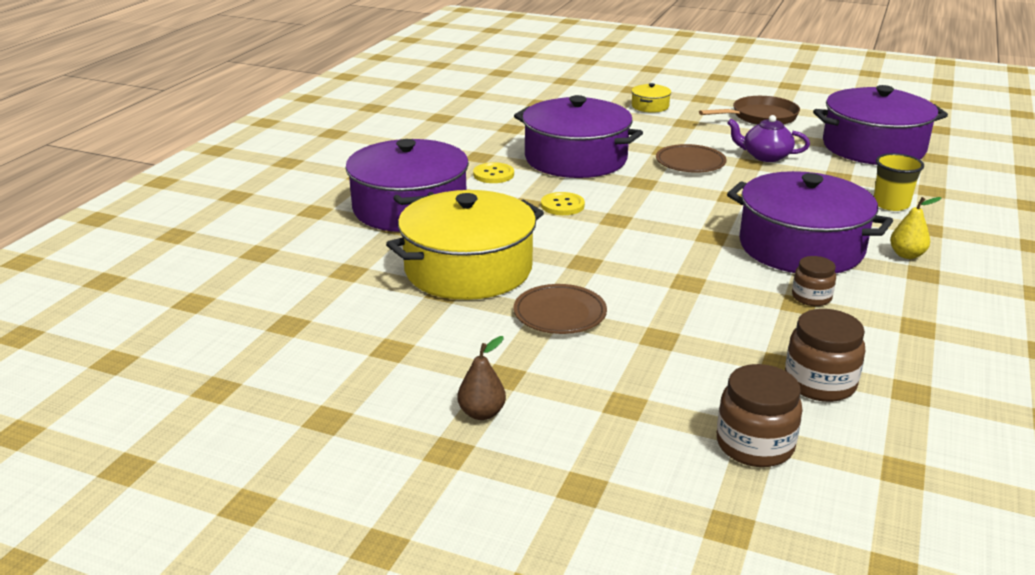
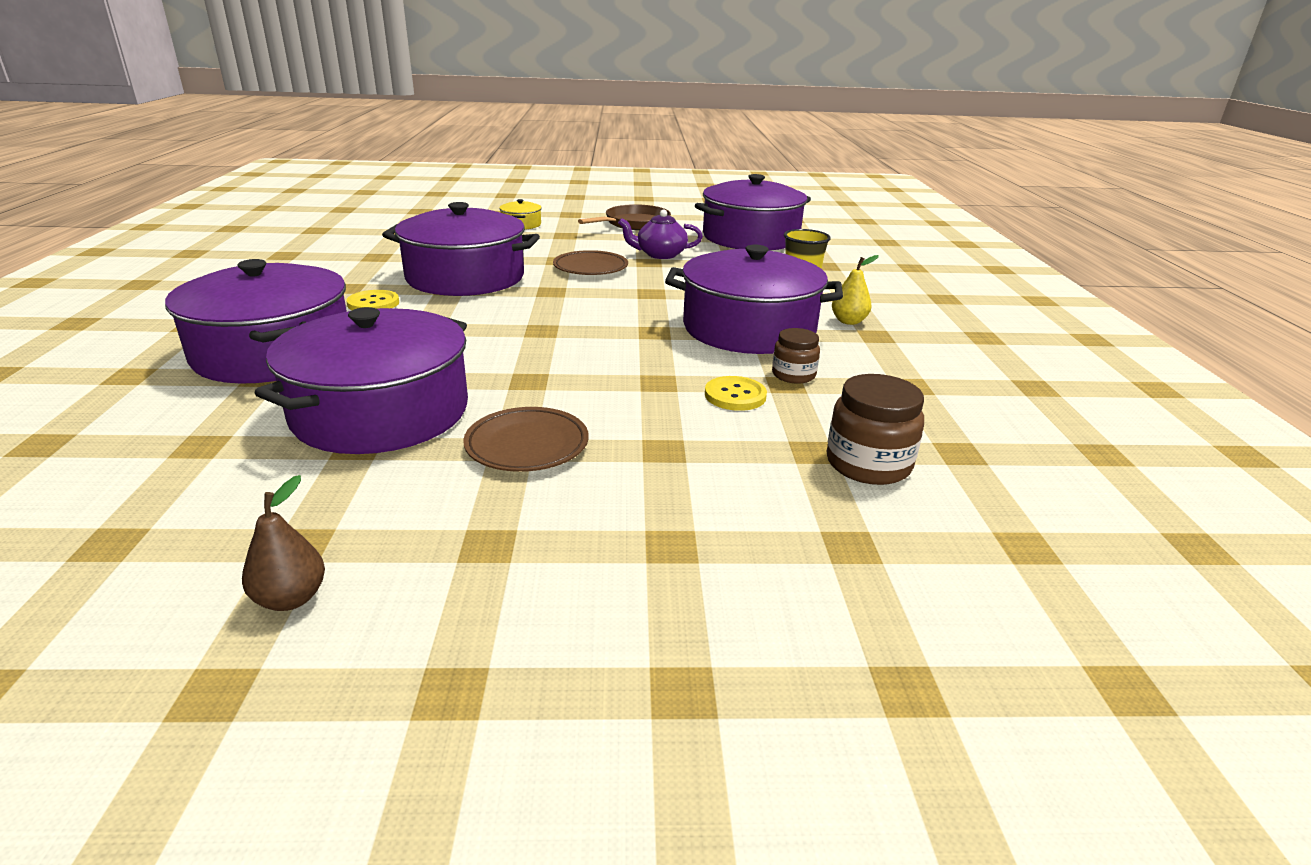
camera: 25 degrees left, 0 degrees up
(468, 269) = (381, 412): yellow pot -> purple pot
(482, 413) = (479, 610): brown pear -> brown pear (291, 598)
(562, 205) = (472, 324): yellow button -> yellow button (735, 395)
(754, 445) = (855, 558): brown jar -> none

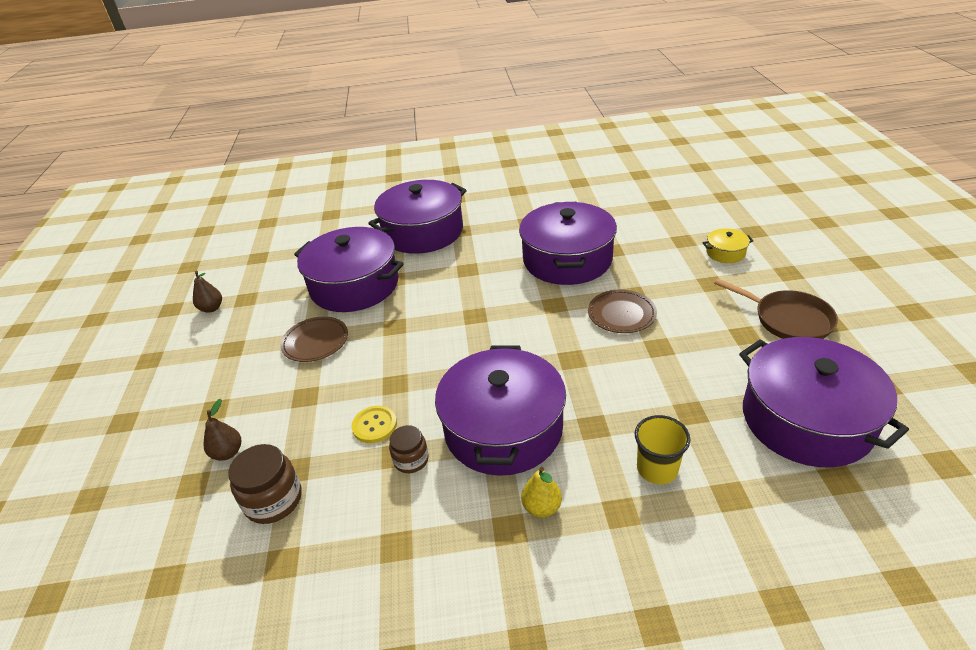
camera: 90 degrees right, 10 degrees up
(373, 303) = (503, 239): yellow button -> none
(660, 254) = (687, 351): purple teapot -> none
(781, 515) = (228, 452): none -> brown pear

